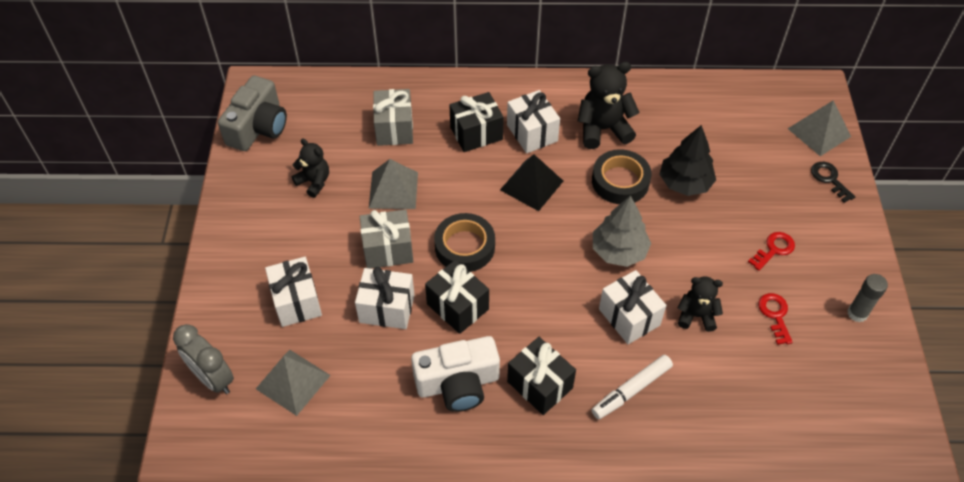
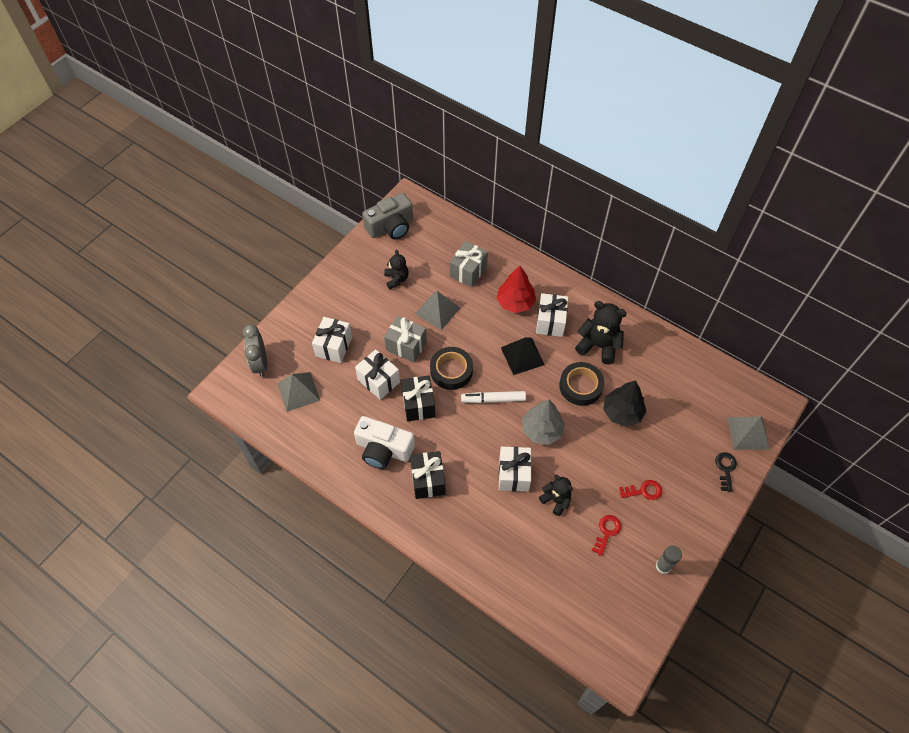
camera: 35 degrees right, 5 degrees up
(476, 133) = (515, 302): black gift -> red tree
(631, 390) = (478, 518): white marker -> white marker (493, 399)

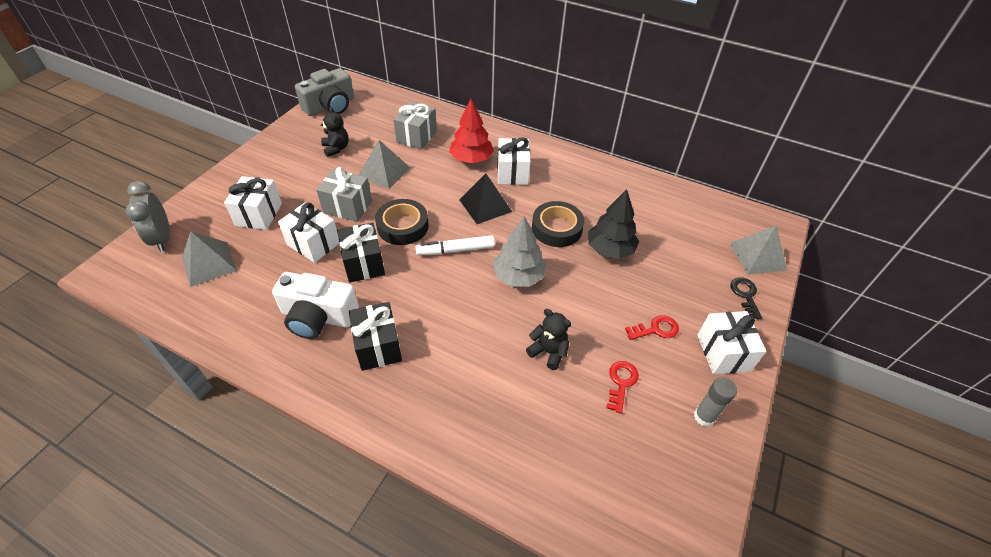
camera: 10 degrees left, 10 degrees down
(513, 474) = (490, 328): white gift -> white gift (723, 353)
(598, 345) = (569, 189): black teddy bear -> none

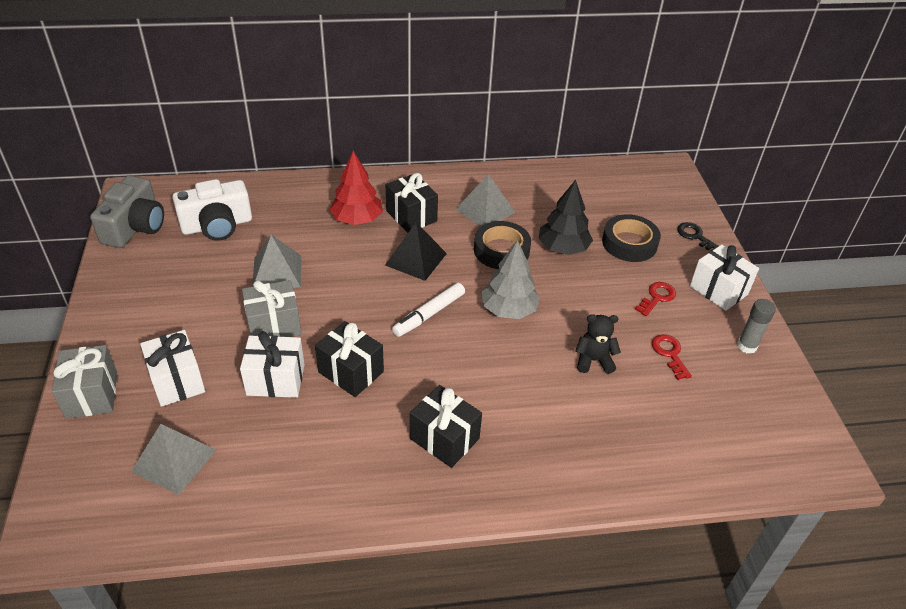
camera: 35 degrees left, 5 degrees down
(162, 239) = (81, 465): grey clock -> none
(318, 317) = (357, 445): white camera -> white camera (217, 225)
(336, 148) = (194, 270): black teddy bear -> none
(402, 226) = (353, 317): black tape -> black tape (629, 243)
(416, 137) = (275, 220): grey gift -> grey gift (92, 395)
(512, 173) = (411, 216): white gift -> black gift
(757, 256) = (678, 200): grey pyramid -> grey pyramid (485, 210)

